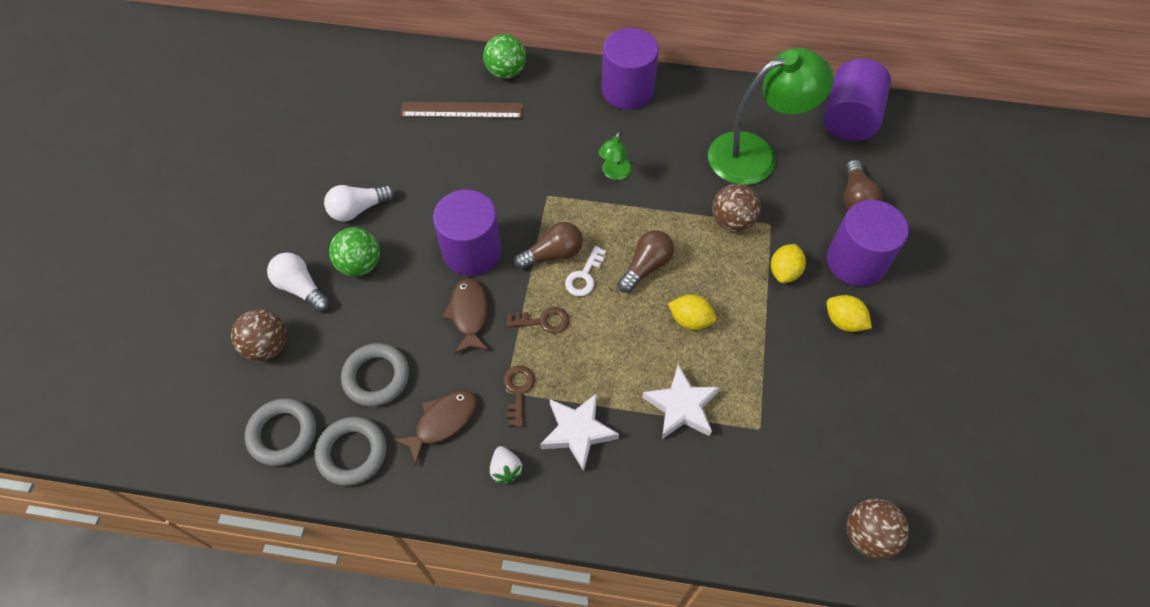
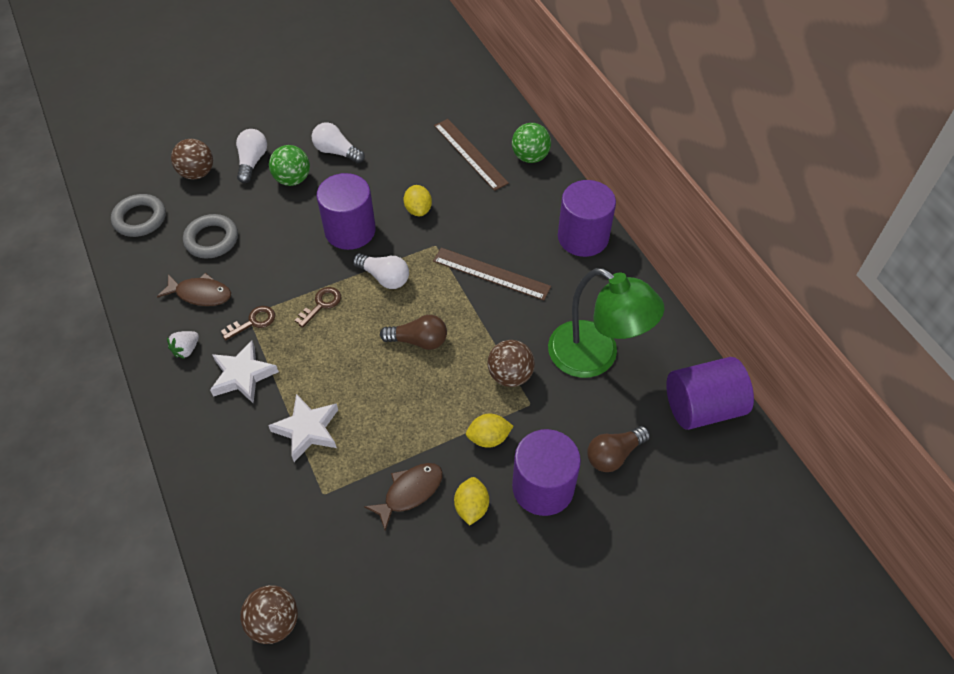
camera: 55 degrees right, 5 degrees down
(352, 453) = (148, 260): grey ring -> none
(469, 314) = (296, 259): brown fish -> brown fish (410, 492)
(543, 321) = (321, 304): brown key -> brown key turned 105 degrees counterclockwise
(553, 254) = (384, 277): brown light bulb -> white light bulb
(584, 276) = (379, 307): white key -> none
(614, 173) = (491, 273): green lamp -> brown ruler
(690, 320) = (390, 395): yellow lemon -> yellow lemon (418, 210)

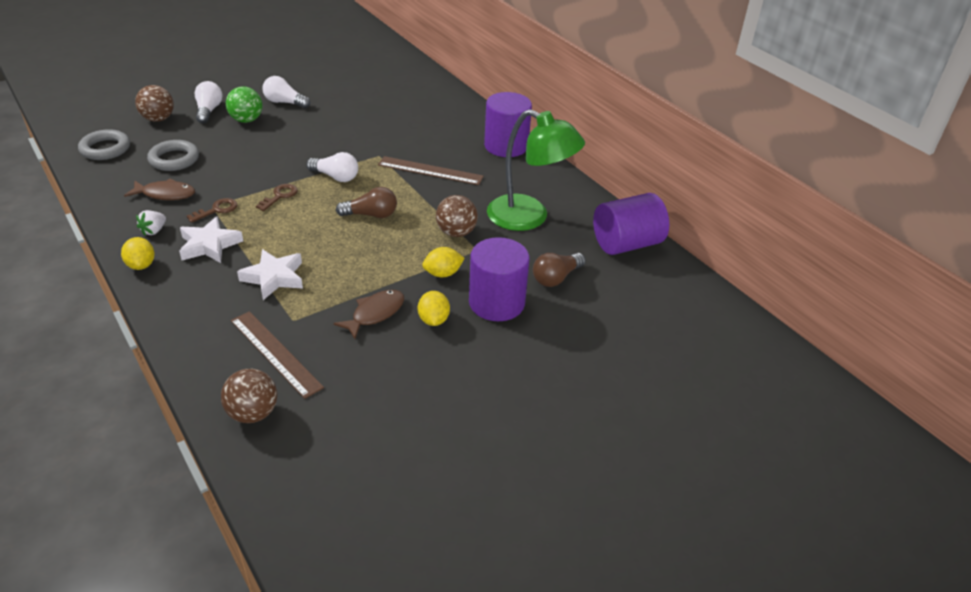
camera: 10 degrees left, 15 degrees down
(350, 230) = (301, 149): purple cylinder -> none
(418, 210) = (361, 134): yellow lemon -> yellow lemon (141, 265)
(470, 154) = (402, 100): brown ruler -> brown ruler (275, 353)
(530, 157) = (453, 101): green ball -> none

